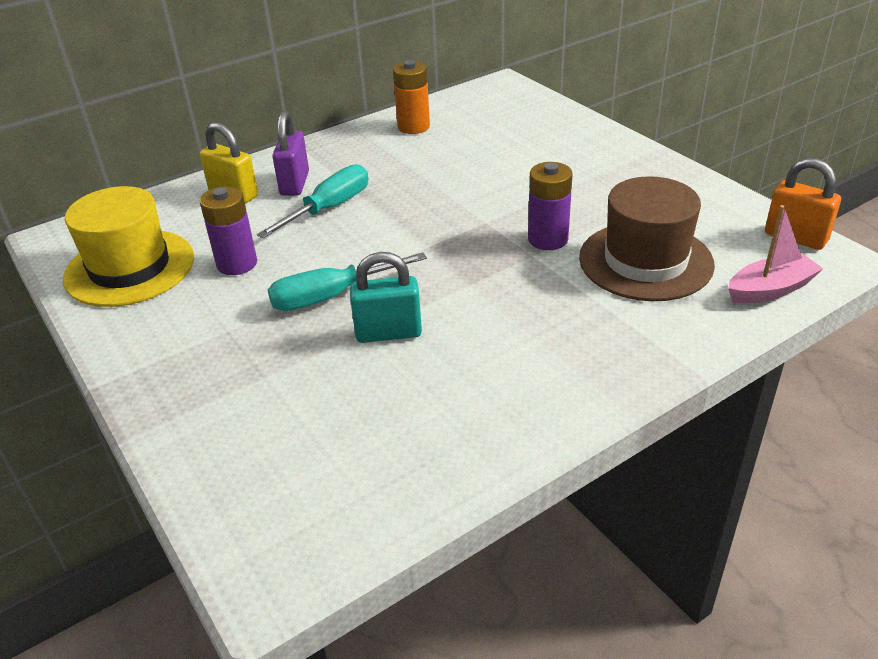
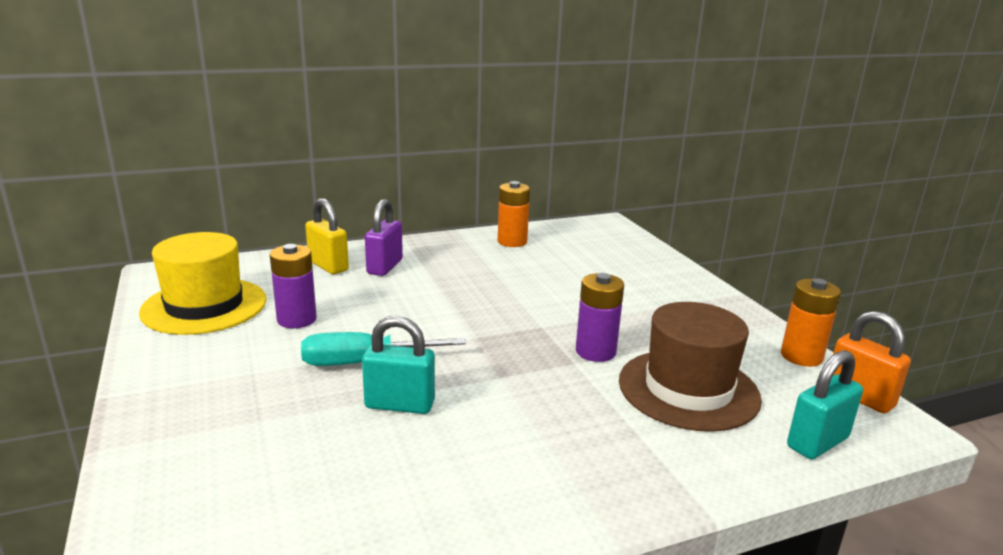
camera: 10 degrees right, 15 degrees down
(329, 208) = (404, 290): turquoise screwdriver -> none
(736, 206) = (801, 356): none -> orange battery
(770, 289) = (817, 442): pink boat -> turquoise padlock

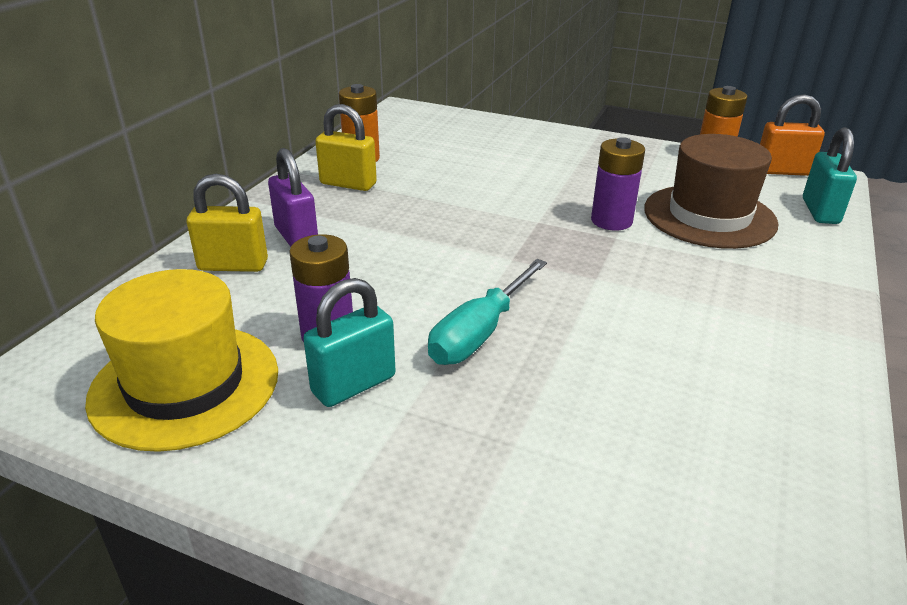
camera: 45 degrees left, 10 degrees up
(399, 405) = (584, 348): turquoise padlock -> turquoise padlock (354, 385)
(472, 252) = (348, 184): none -> yellow padlock

